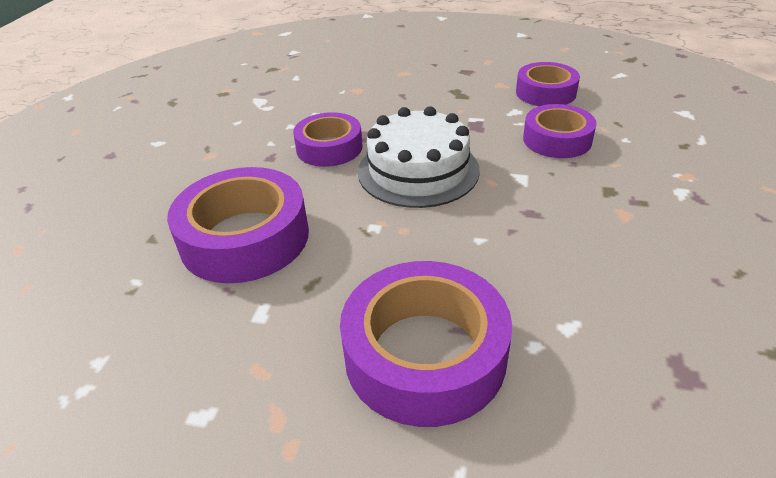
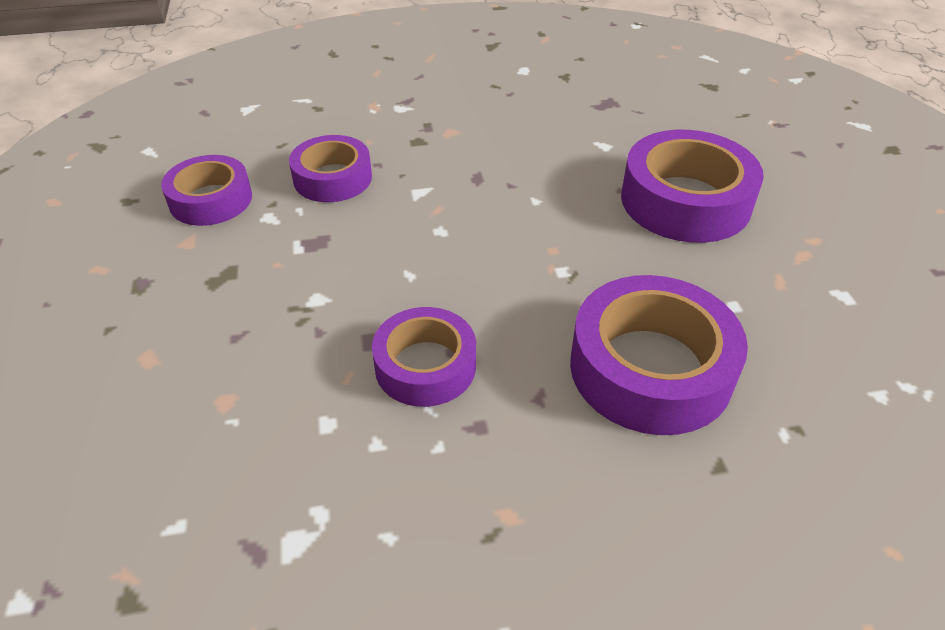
camera: 115 degrees left, 5 degrees up
(418, 170) = (442, 265): white cake -> none

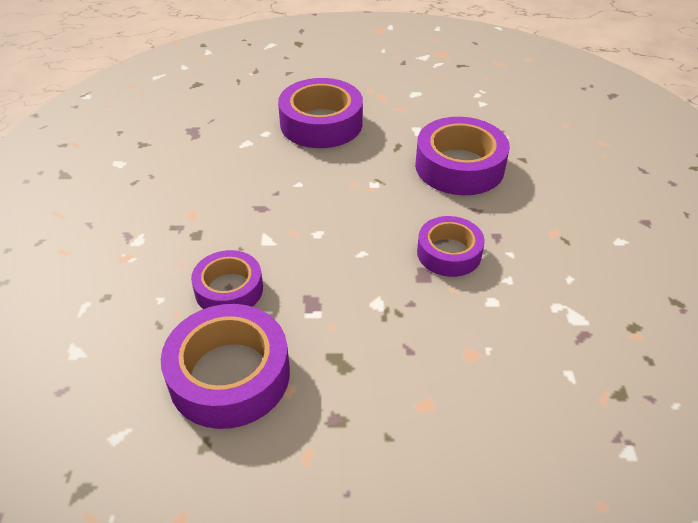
camera: 80 degrees left, 0 degrees up
(211, 200) = (229, 375): purple tape -> purple tape, size x1.59

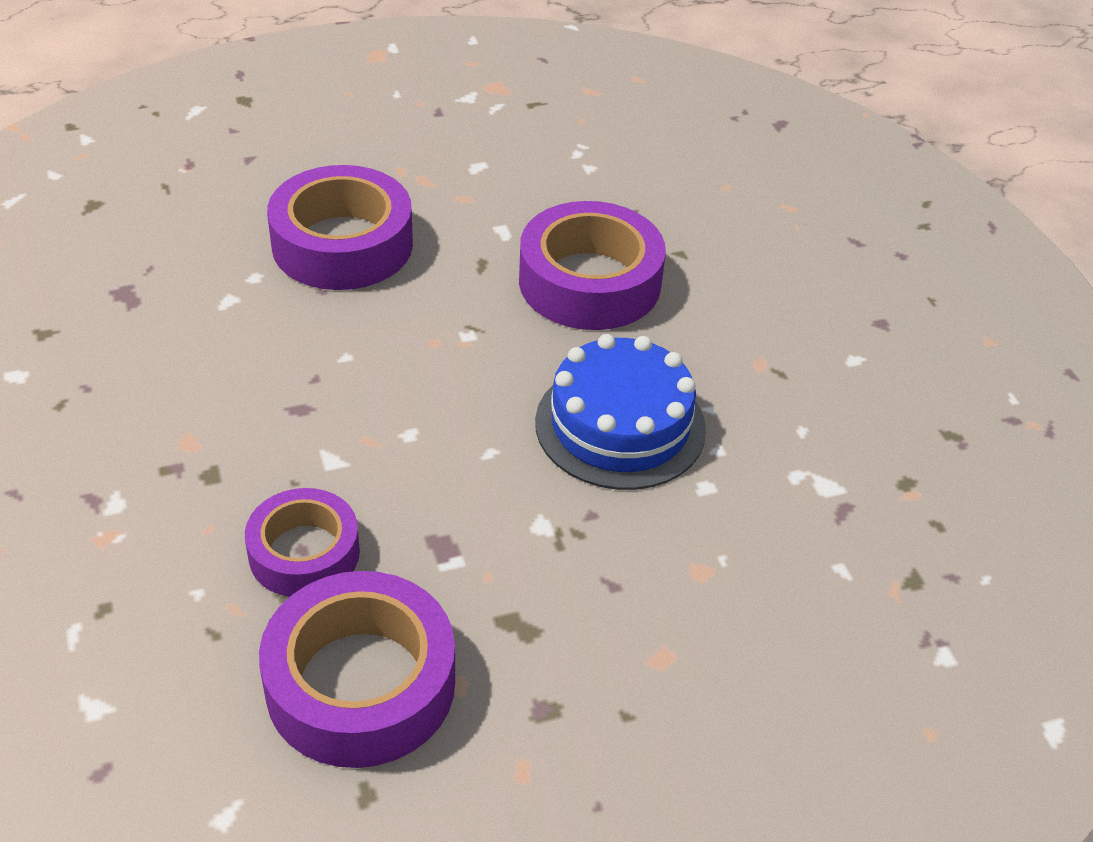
camera: 20 degrees left, 0 degrees up
(449, 253) = (620, 425): purple tape -> blue cake

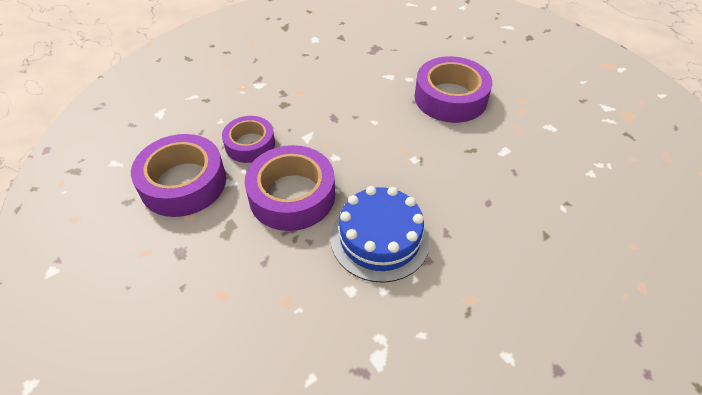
camera: 75 degrees right, 5 degrees up
(589, 282) = (488, 197): purple tape -> purple tape (292, 195)

